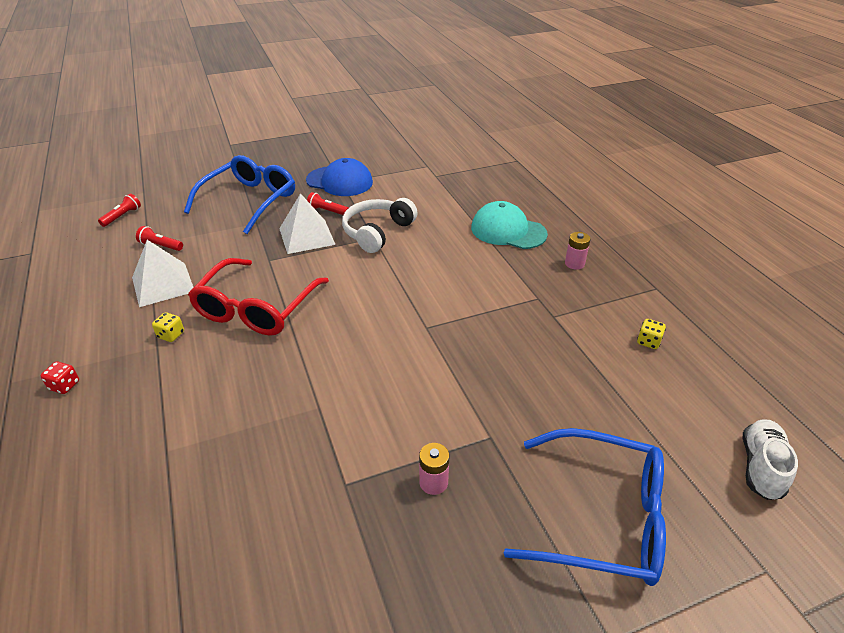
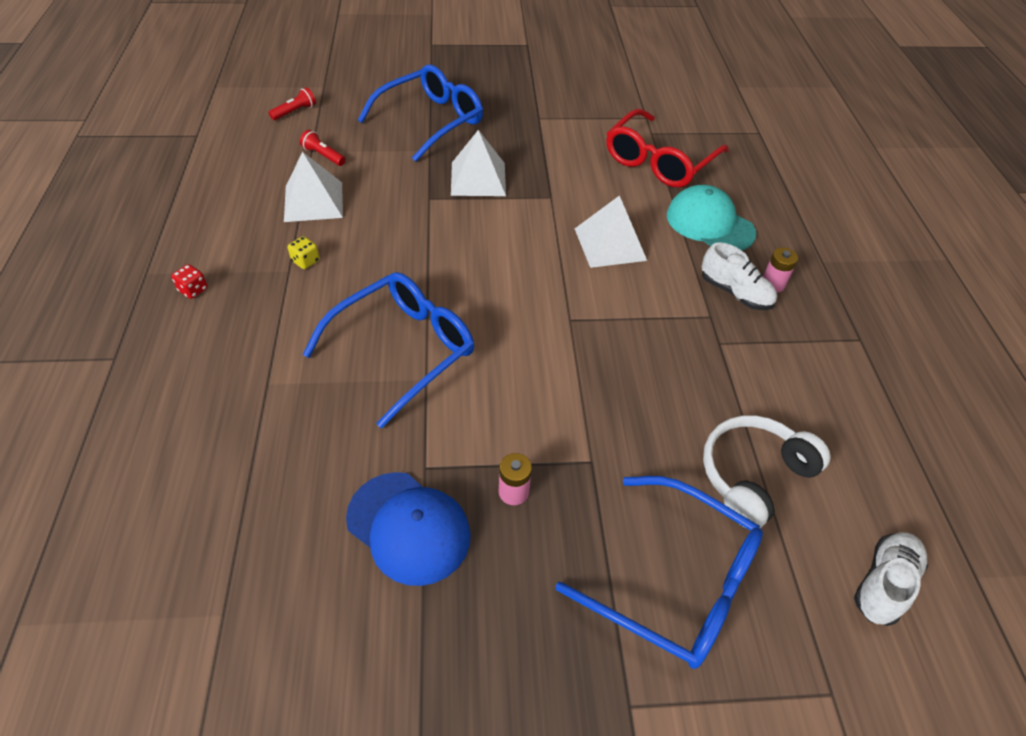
camera: 15 degrees right, 10 degrees up
(257, 307) = (399, 251): red glasses -> red glasses (660, 160)
(288, 388) = (402, 350): none -> blue glasses
(327, 211) = (511, 152): red flashlight -> none
(339, 181) = (537, 117): blue cap -> blue cap (408, 527)
(377, 232) = (557, 191): white headphones -> white headphones (753, 475)
(436, 262) = (610, 244): none -> white pyramid
(549, 276) = (735, 293): none -> white shoe
(648, 342) = (819, 402): yellow dice -> none

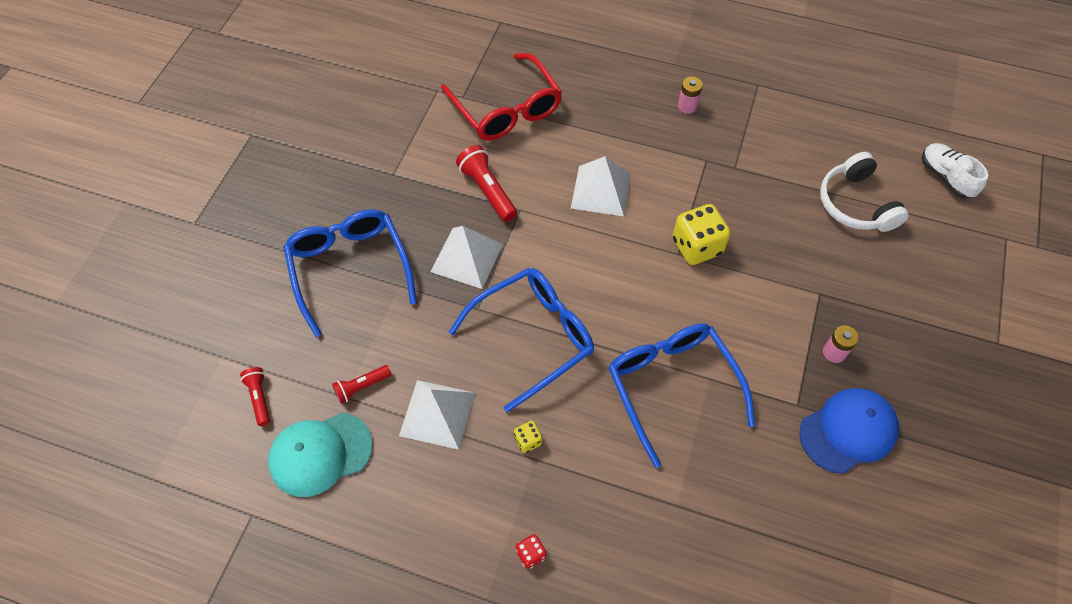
camera: 65 degrees left, 10 degrees up
(558, 172) = (487, 190): none -> red flashlight
(588, 332) = (697, 246): none -> yellow dice
(674, 581) = (922, 284): blue glasses -> blue glasses (532, 337)
(709, 224) = (603, 112): turquoise cap -> turquoise cap (320, 454)
(735, 293) = (687, 133): white shoe -> none

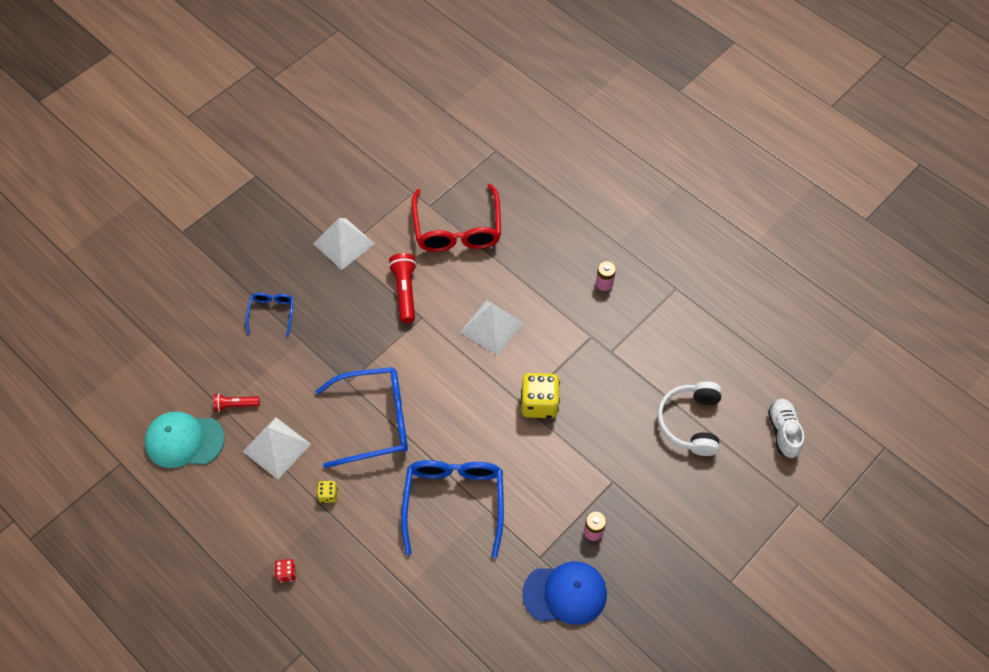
camera: 25 degrees right, 0 degrees up
(259, 398) = (164, 383): red flashlight -> none
(350, 269) = (272, 313): blue glasses -> blue glasses, size x0.50
(467, 258) = (360, 339): white pyramid -> white pyramid (343, 243)

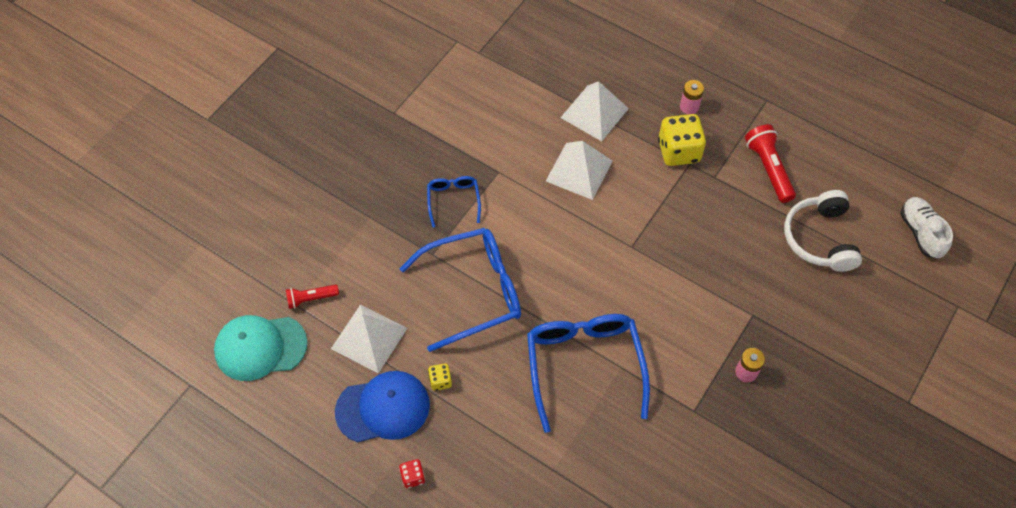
camera: 10 degrees left, 0 degrees up
(272, 313) = (330, 192): blue glasses -> blue glasses (453, 201)
(343, 243) = (393, 106): white pyramid -> white pyramid (594, 113)
(405, 292) = (474, 147): red flashlight -> red flashlight (768, 168)
(457, 228) = (515, 72): red glasses -> none
(539, 403) = (651, 244): yellow dice -> yellow dice (678, 151)
(565, 593) = (732, 445): blue cap -> blue cap (383, 408)

